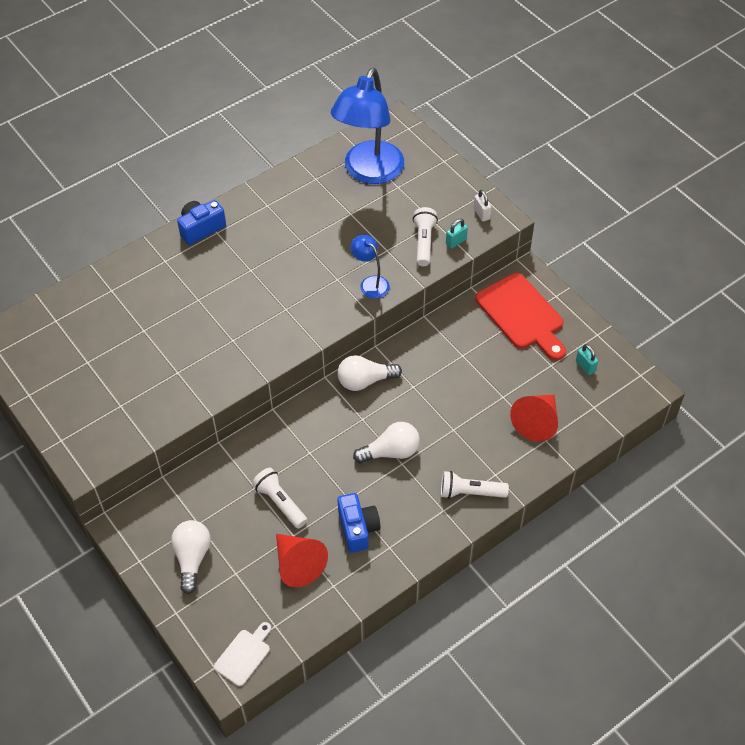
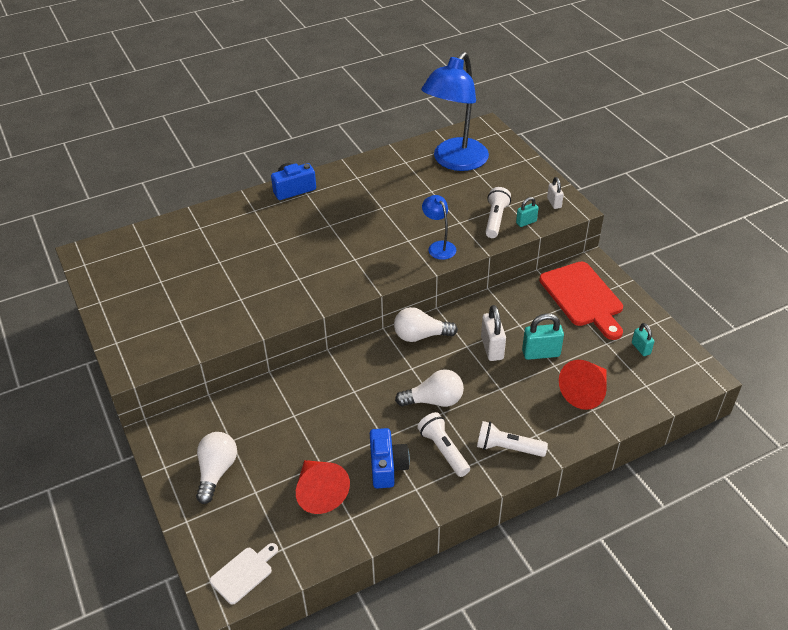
camera: 10 degrees right, 10 degrees down
(280, 502) = (315, 432): white flashlight -> white flashlight (443, 450)
(439, 385) = (492, 348): none -> white padlock
(488, 385) = (541, 353): none -> turquoise padlock

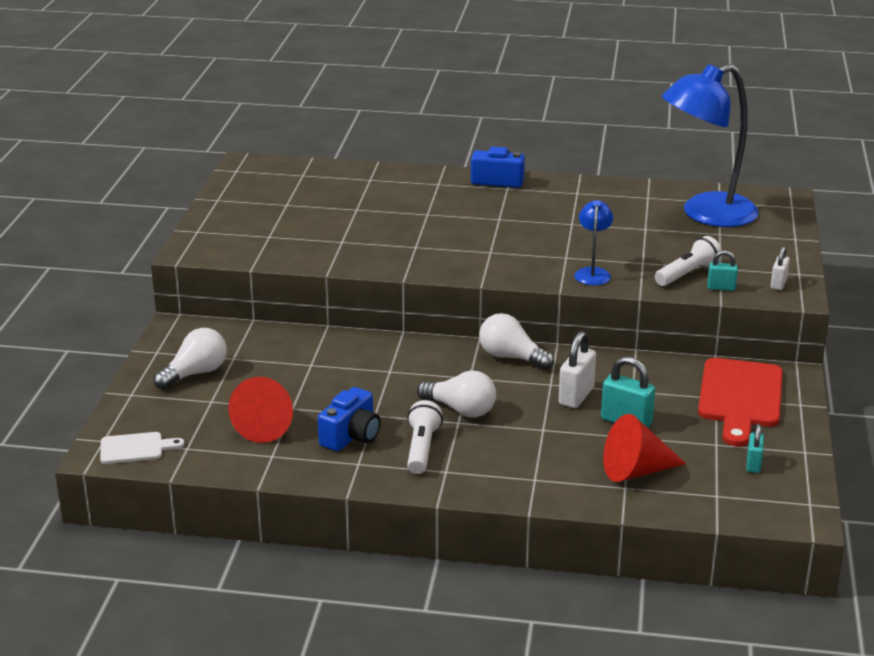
camera: 35 degrees right, 15 degrees down
(507, 448) = (490, 475): white flashlight -> none

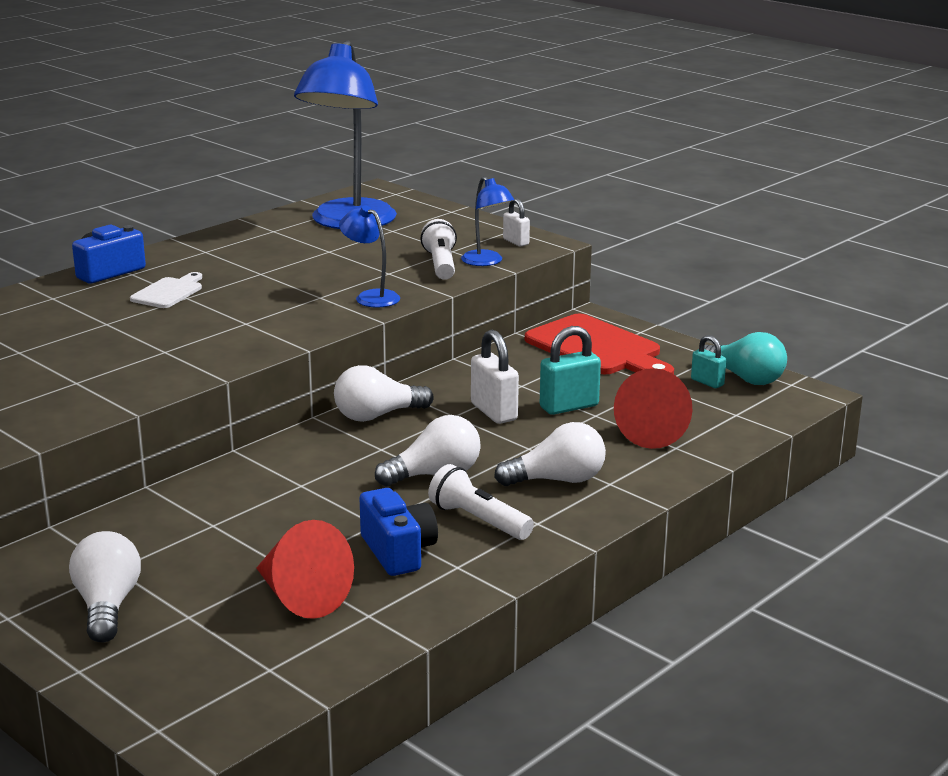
camera: 55 degrees left, 5 degrees down
(135, 448) = (215, 709): white cutting board -> white cutting board (169, 292)
(512, 457) = (557, 480): none -> white light bulb
(721, 288) = (487, 262): turquoise padlock -> blue lamp
(787, 479) = (745, 378): none -> turquoise light bulb

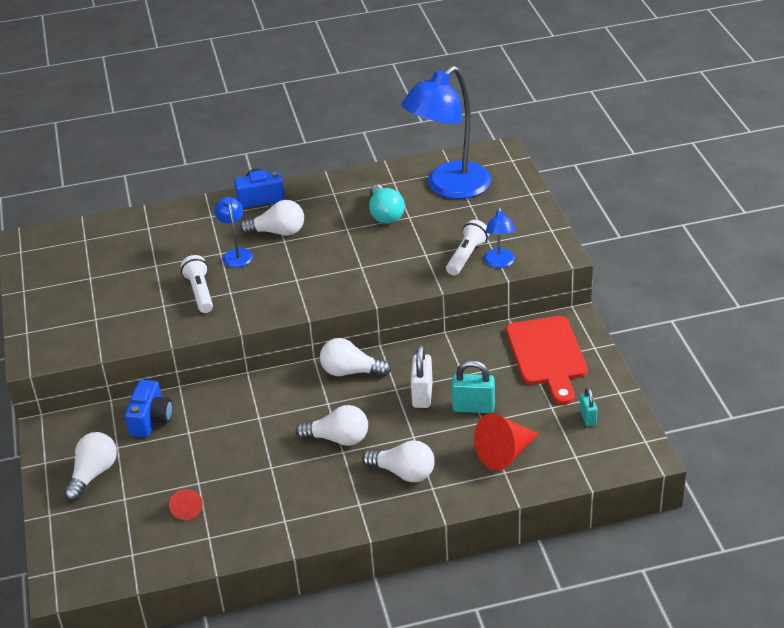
camera: 35 degrees right, 15 degrees up
(169, 292) = (278, 232): white cutting board -> white light bulb
(301, 597) = (187, 508): red cone -> red cone, size x0.57
(371, 297) = (391, 277): blue lamp -> blue lamp (236, 254)
(398, 551) = (263, 495): blue camera -> blue camera (151, 420)
(478, 520) = (328, 488): white flashlight -> white flashlight (200, 292)
(516, 242) = (541, 245): white padlock -> none
(745, 378) = (618, 423): turquoise light bulb -> turquoise light bulb (385, 214)

